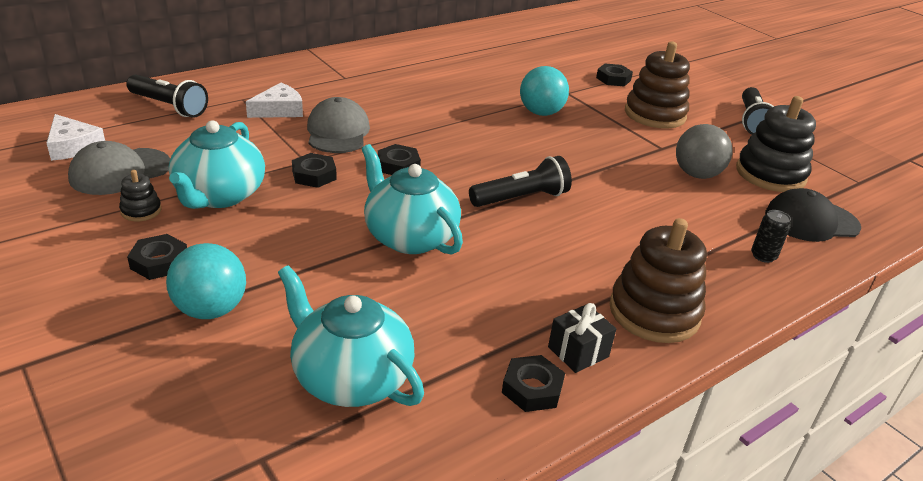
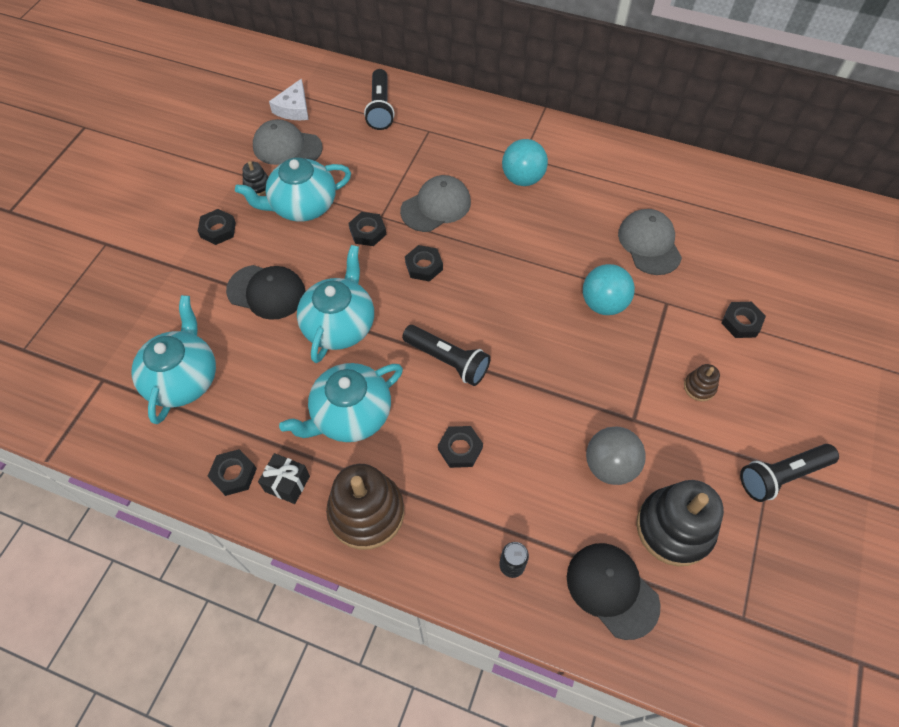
camera: 60 degrees right, 25 degrees up
(211, 310) = (195, 281): turquoise ball -> turquoise ball (522, 179)
(279, 110) = (434, 158): white cheese -> none
(303, 264) = (266, 292): none -> black cap
(505, 75) = (649, 244): none -> grey cap
(529, 275) = (350, 415): none -> turquoise teapot
(624, 231) = (460, 449): none -> black nut
(655, 114) = (699, 387): brown stacking toy -> brown stacking toy, size x0.46

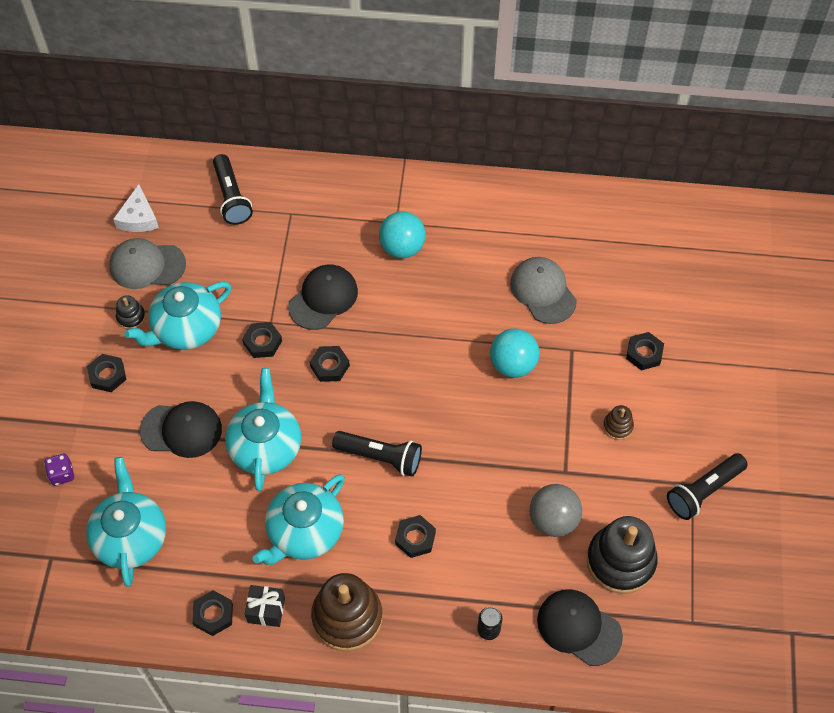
camera: 15 degrees left, 0 degrees up
(143, 306) = (62, 474): none -> purple dice
(436, 206) = (323, 298): grey cap -> black cap

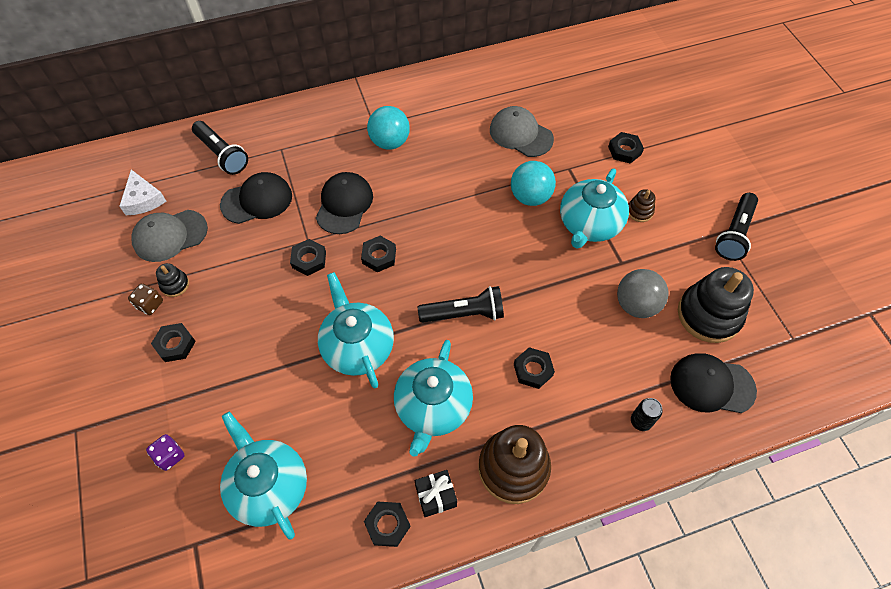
camera: 25 degrees left, 0 degrees up
(101, 327) = (150, 304): none -> brown dice
(181, 430) = (271, 364): black cap -> black cap (257, 200)
(186, 329) = (233, 275): turquoise teapot -> turquoise teapot (589, 224)

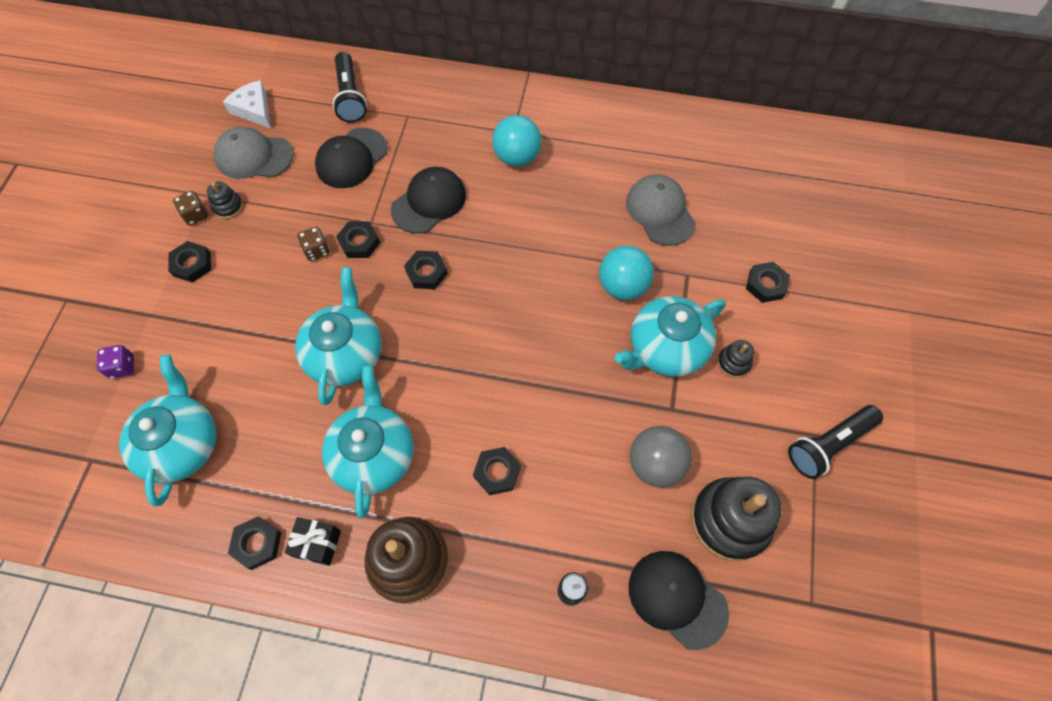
camera: 30 degrees right, 5 degrees up
(143, 199) = (254, 109): white cheese -> white cheese turned 135 degrees clockwise
(257, 200) = (351, 158): black cap -> black cap turned 120 degrees clockwise
(277, 282) = (317, 250): none -> brown dice
(433, 407) = (374, 454): turquoise teapot -> turquoise teapot turned 135 degrees clockwise
(464, 314) = (469, 376): black flashlight -> none
(639, 211) = (733, 362): brown stacking toy -> black stacking toy

